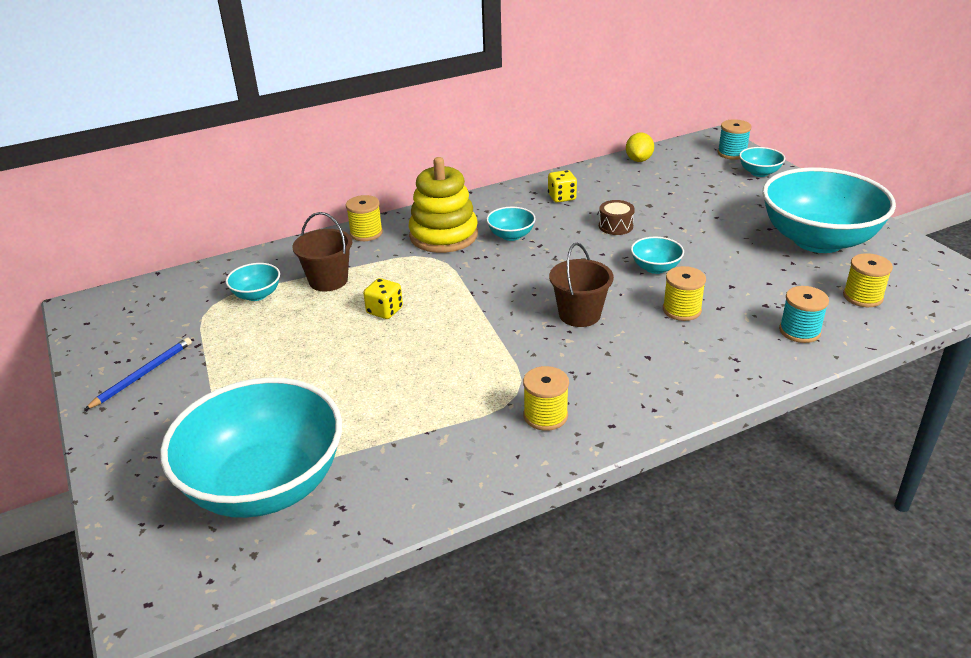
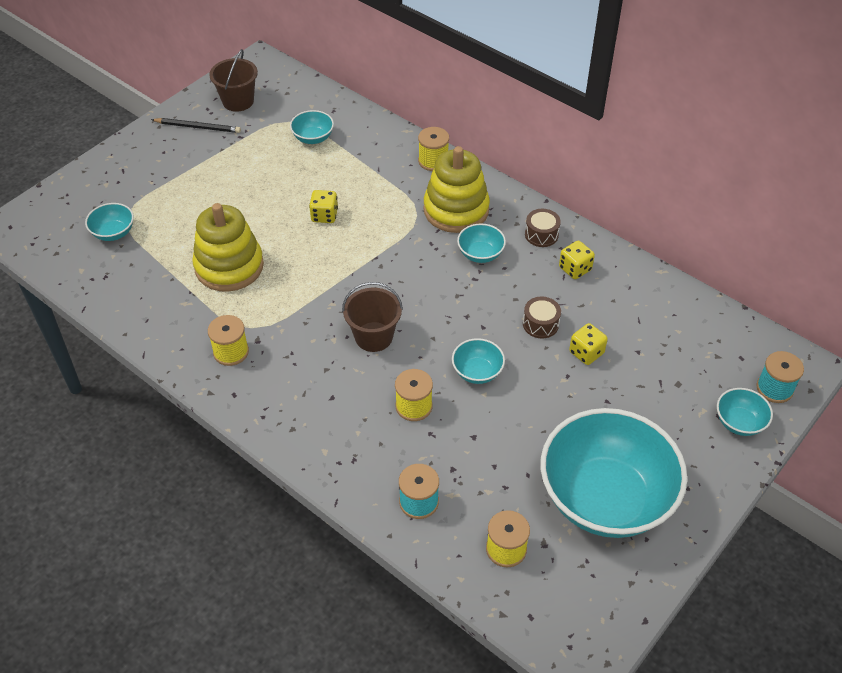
camera: 65 degrees right, 15 degrees up
(143, 374) = (198, 127): blue pencil -> black pencil
(265, 485) = (113, 233): turquoise bowl -> turquoise bowl, size x0.41
(328, 280) = (351, 168): brown bucket -> brown bucket (238, 101)
(408, 392) = (229, 266): none -> yellow stacking toy
(510, 202) = (541, 234): none -> brown drum
(639, 160) = (699, 308): yellow lemon -> none
(660, 214) = (586, 353): none -> yellow dice

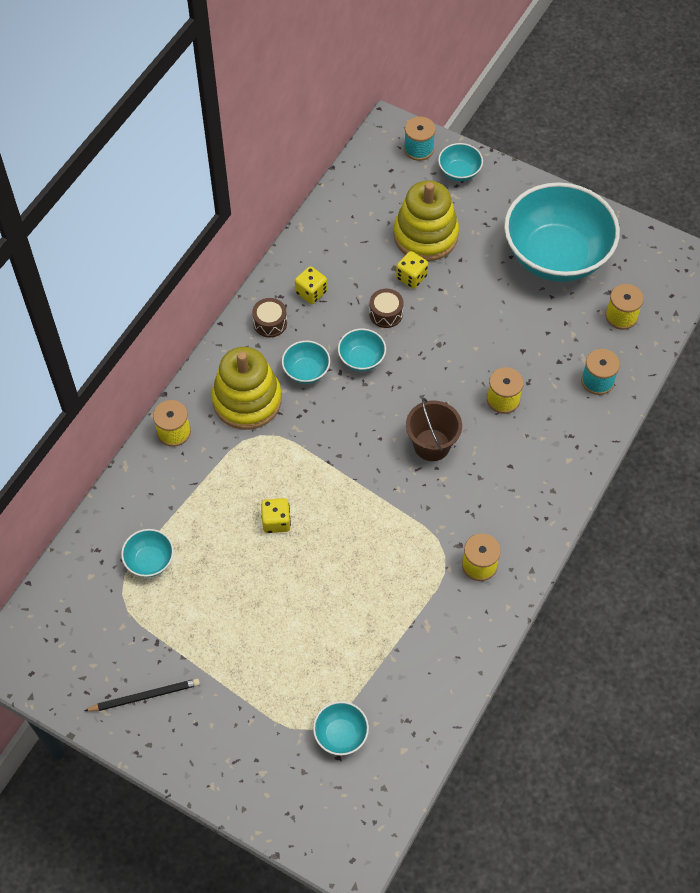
camera: 100 degrees left, 10 degrees up
(198, 127) = (145, 696): black pencil -> black pencil turned 75 degrees clockwise
(229, 266) = (368, 597): yellow stacking toy -> yellow stacking toy (425, 235)
(238, 101) = (90, 662): brown bucket -> none
(477, 372) = (453, 356): turquoise bowl -> turquoise bowl (361, 359)

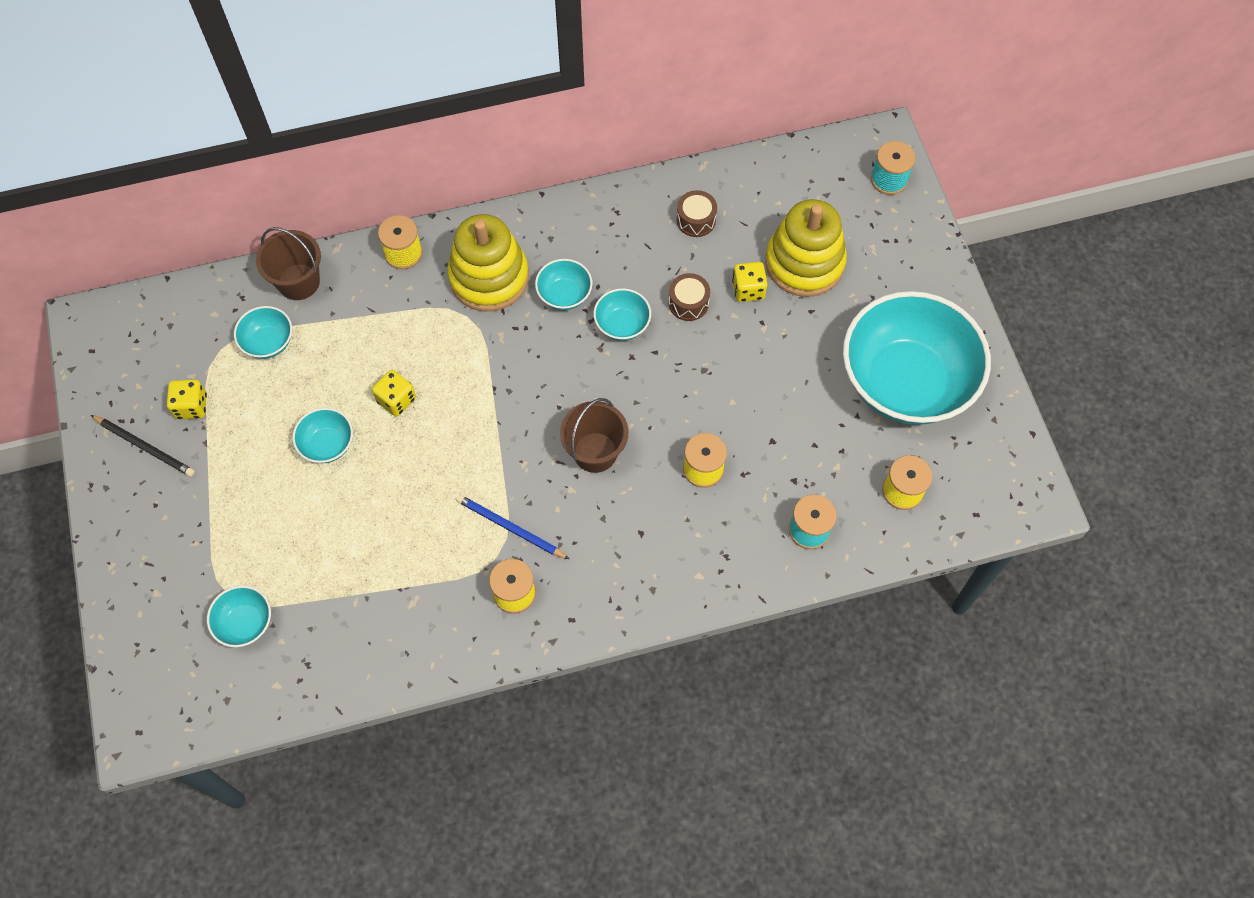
camera: 45 degrees right, 5 degrees up
(124, 507) = (299, 282): none -> brown bucket
(270, 323) = (582, 228): brown drum -> brown drum (696, 220)
(311, 292) = (646, 230): yellow dice -> yellow dice (191, 406)
(433, 531) = (510, 528): none -> blue pencil
(459, 172) = (903, 230): turquoise bowl -> turquoise bowl (327, 444)

